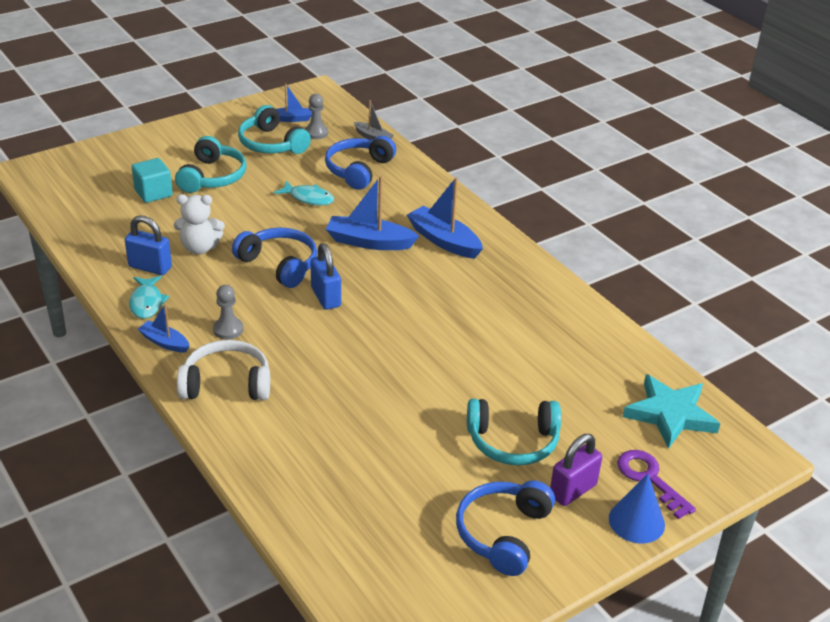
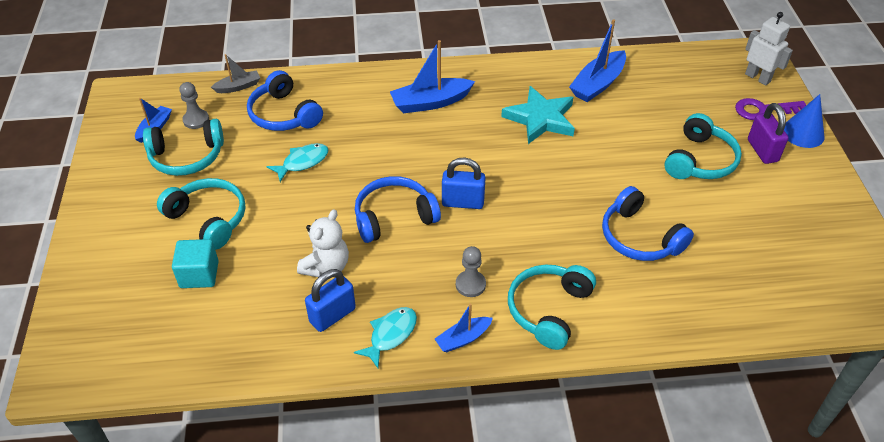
camera: 60 degrees left, 10 degrees up
(146, 302) = (390, 335): turquoise fish -> turquoise fish turned 75 degrees counterclockwise
(226, 384) = (549, 310): white headphones -> turquoise headphones
(369, 242) = (400, 147): blue boat -> blue boat (597, 84)
(503, 533) = (794, 203): blue headphones -> blue headphones (640, 237)
(670, 414) = (703, 73): turquoise star -> turquoise star (540, 119)
(707, 462) = (758, 78): none -> white robot

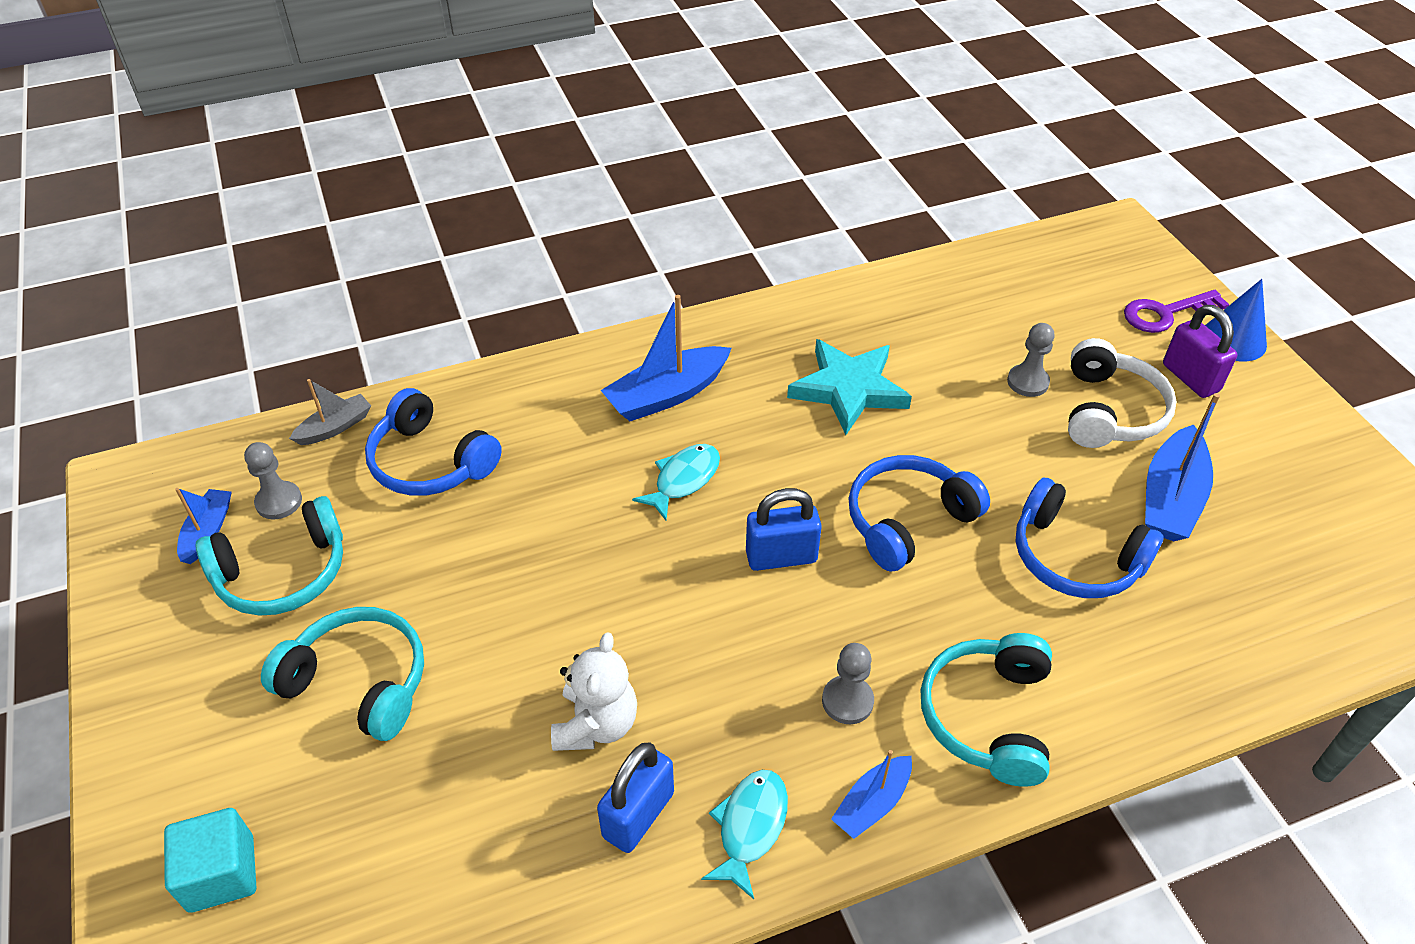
camera: 15 degrees left, 0 degrees up
(199, 274) = (375, 794): turquoise cube -> turquoise cube (221, 873)
(302, 162) = (491, 541): turquoise fish -> turquoise fish (683, 480)
(394, 217) = (679, 608): blue headphones -> blue headphones (908, 521)
(597, 84) = (912, 317): blue boat -> blue boat (1170, 498)
(654, 134) = (1027, 382): none -> grey pawn
(699, 160) = (1109, 411): turquoise headphones -> white headphones
(758, 78) = (1135, 265): white robot -> none

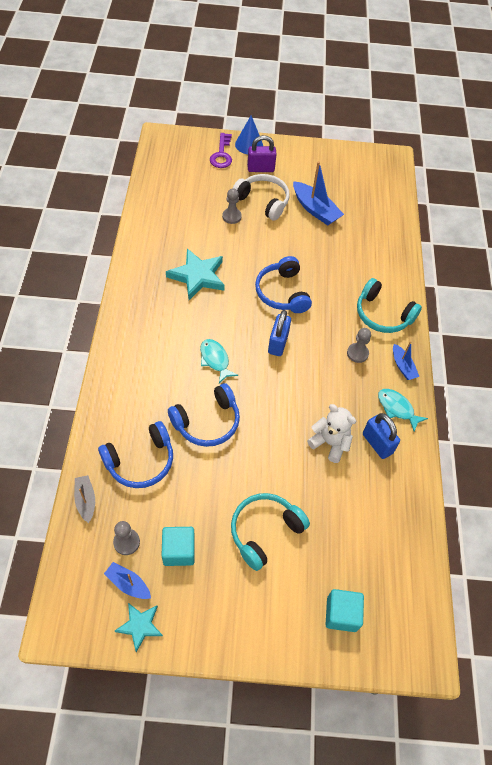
camera: 70 degrees left, 10 degrees up
(139, 573) = (140, 626): none -> turquoise star
(283, 573) = (179, 551): turquoise headphones -> turquoise cube
(667, 395) = (157, 344): blue boat -> none
(1075, 557) = (327, 252): blue headphones -> blue headphones (207, 422)

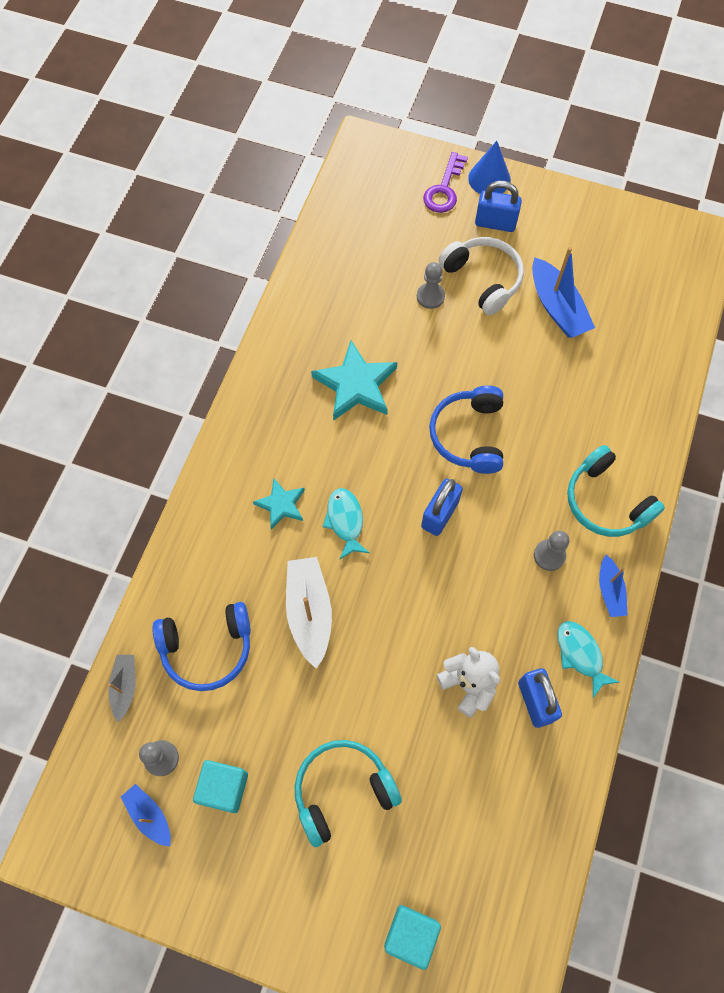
camera: 20 degrees right, 10 degrees up
(140, 626) = (150, 876): turquoise star -> turquoise star (281, 505)
(207, 422) = (309, 612): blue headphones -> white boat
(260, 169) = (495, 223): purple padlock -> blue padlock

